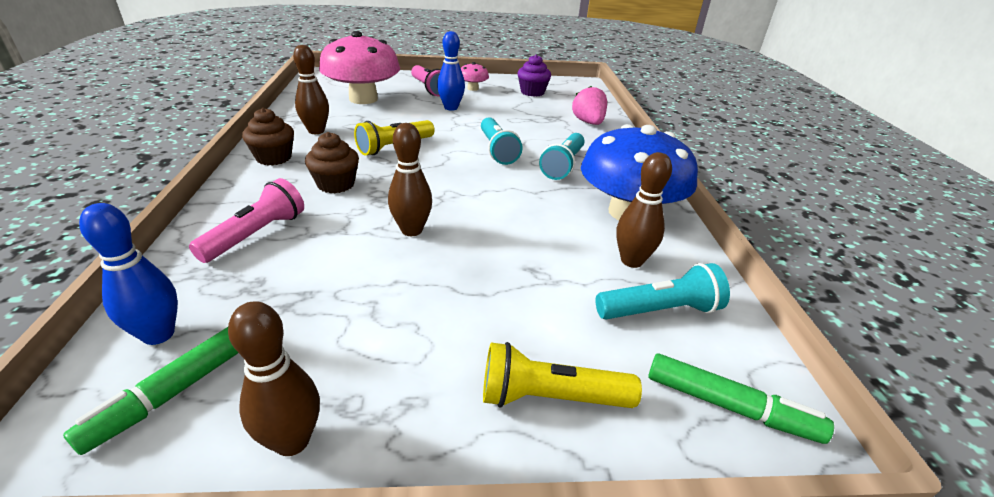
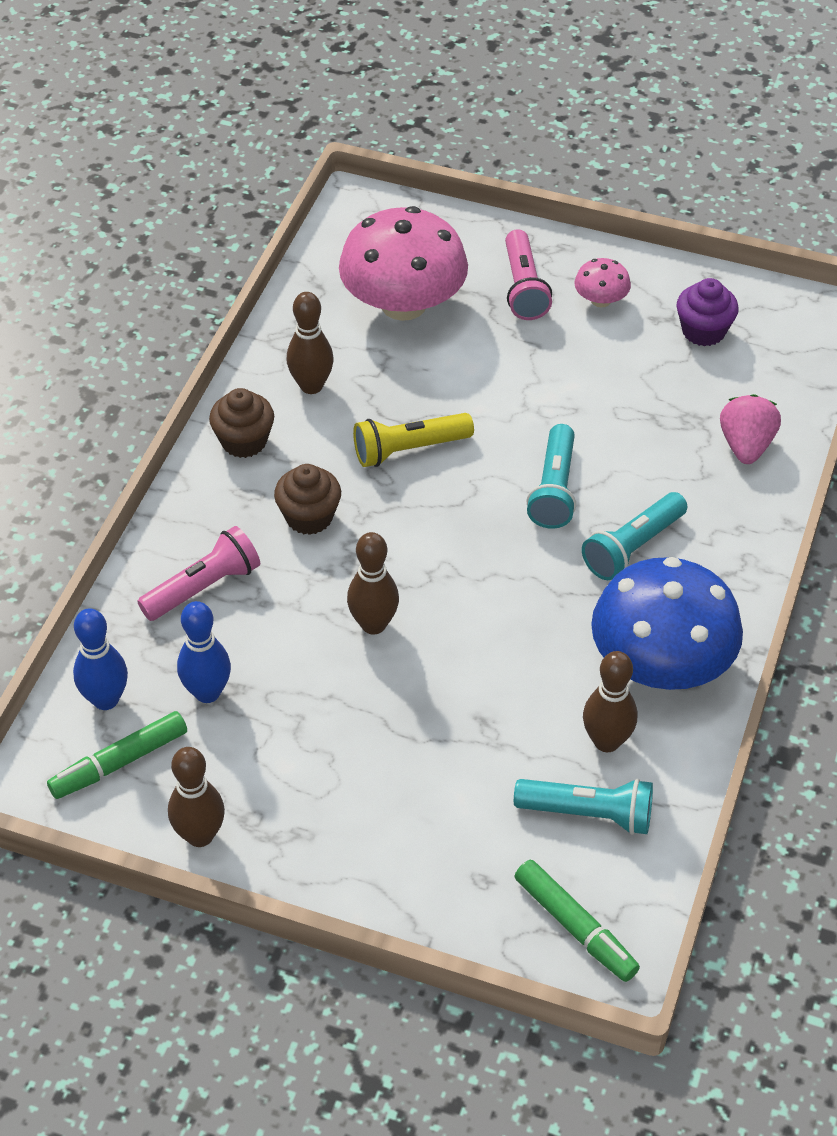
camera: 25 degrees right, 15 degrees up
(451, 108) = (535, 357): blue bowling pin -> blue bowling pin (207, 692)
(550, 397) = (419, 867): yellow flashlight -> none

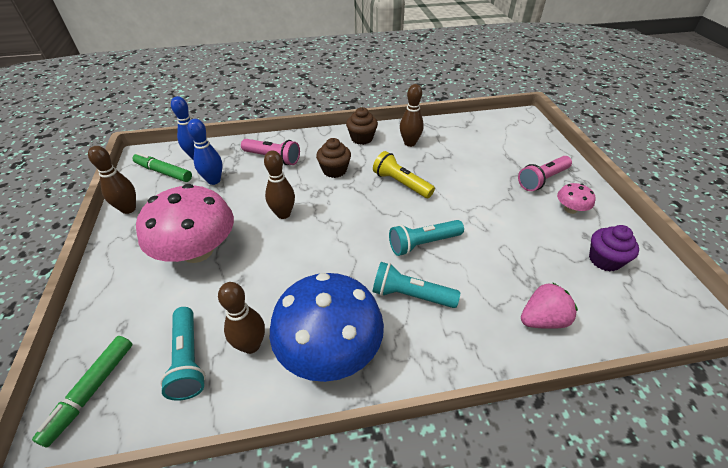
camera: 60 degrees right, 5 degrees down
(403, 304) = (485, 149): pink mushroom -> pink mushroom (197, 250)

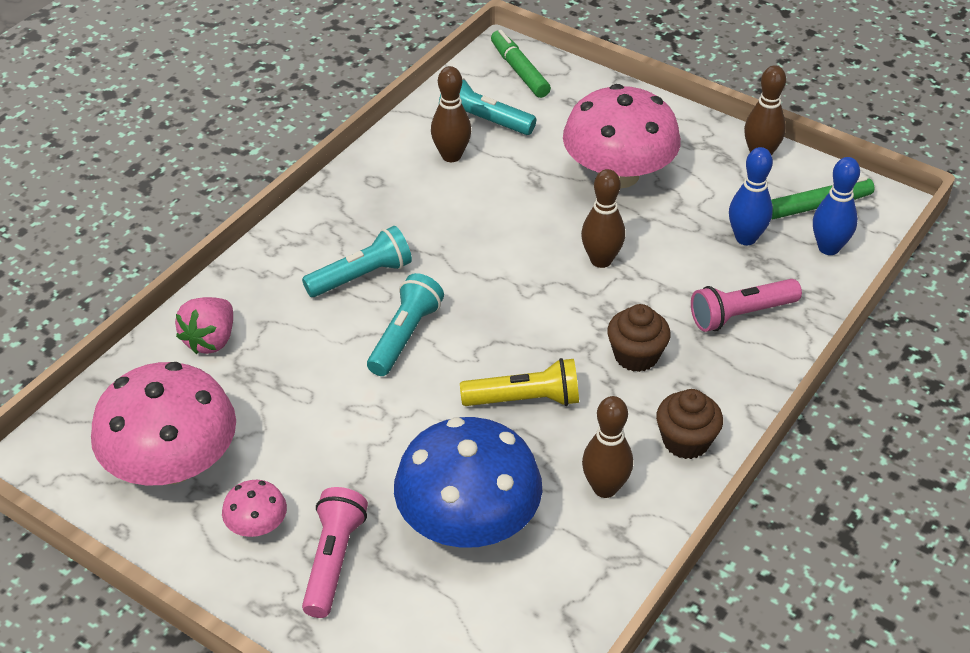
camera: 135 degrees right, 0 degrees up
(329, 348) = (385, 194): blue mushroom -> blue mushroom (468, 521)
(604, 260) = (172, 464): purple cupcake -> pink mushroom

